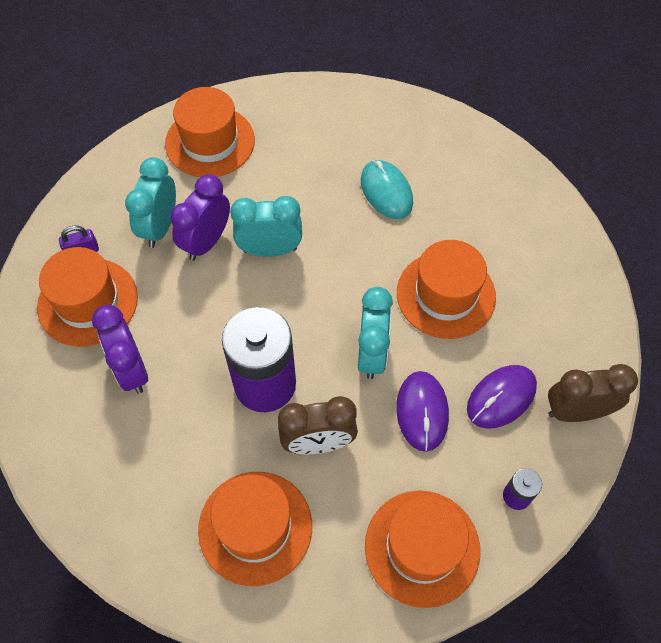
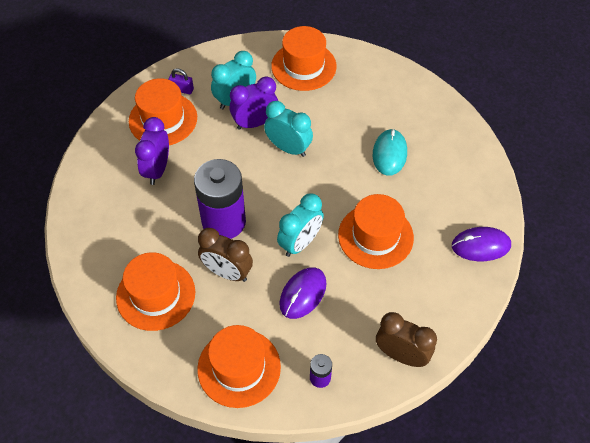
camera: 35 degrees right, 5 degrees down
(501, 398) = (359, 317): purple mouse -> purple mouse (480, 246)

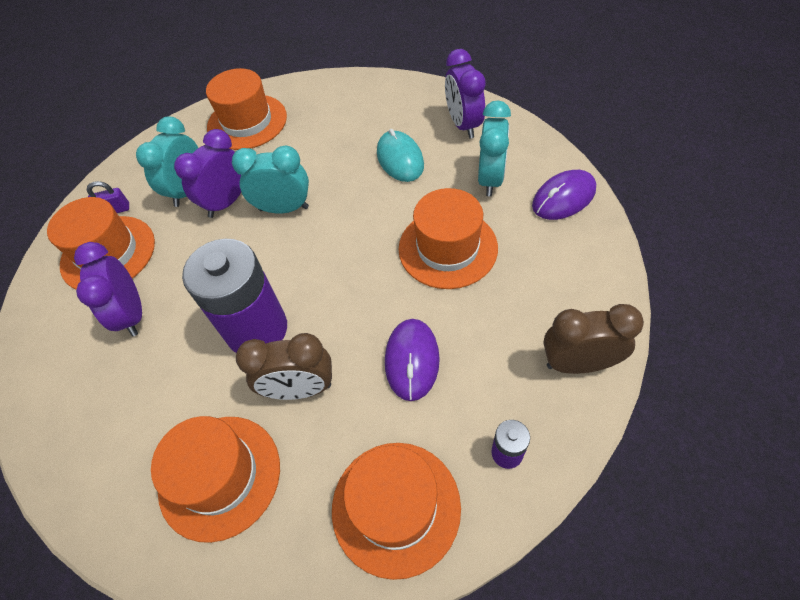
camera: 25 degrees left, 0 degrees up
(300, 243) = (367, 302): turquoise clock -> turquoise clock (490, 179)
(453, 151) = (463, 125): none -> purple clock

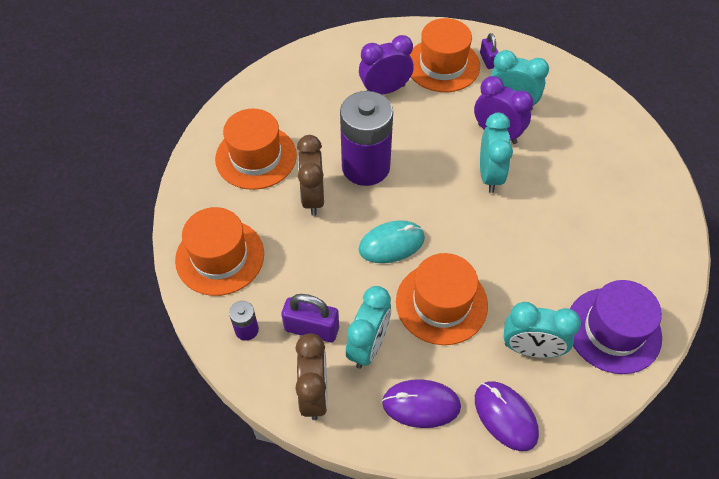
camera: 85 degrees right, 0 degrees up
(247, 122) = (603, 137): orange hat -> none
(400, 159) = (557, 267): turquoise mouse -> turquoise mouse (391, 244)
(412, 360) = (329, 270): purple mouse -> purple mouse (421, 404)
(463, 125) = (613, 330): purple clock -> purple hat
(495, 374) = (311, 328): none -> purple padlock
(508, 313) = (368, 346): none -> turquoise clock

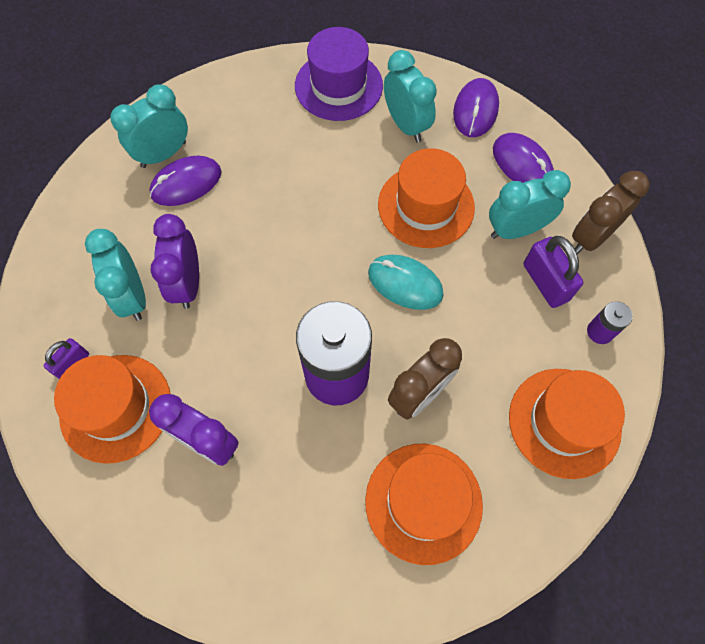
camera: 130 degrees left, 10 degrees up
(489, 175) = (251, 256): turquoise clock -> turquoise clock (164, 154)
(583, 175) = (186, 183): none -> purple mouse

